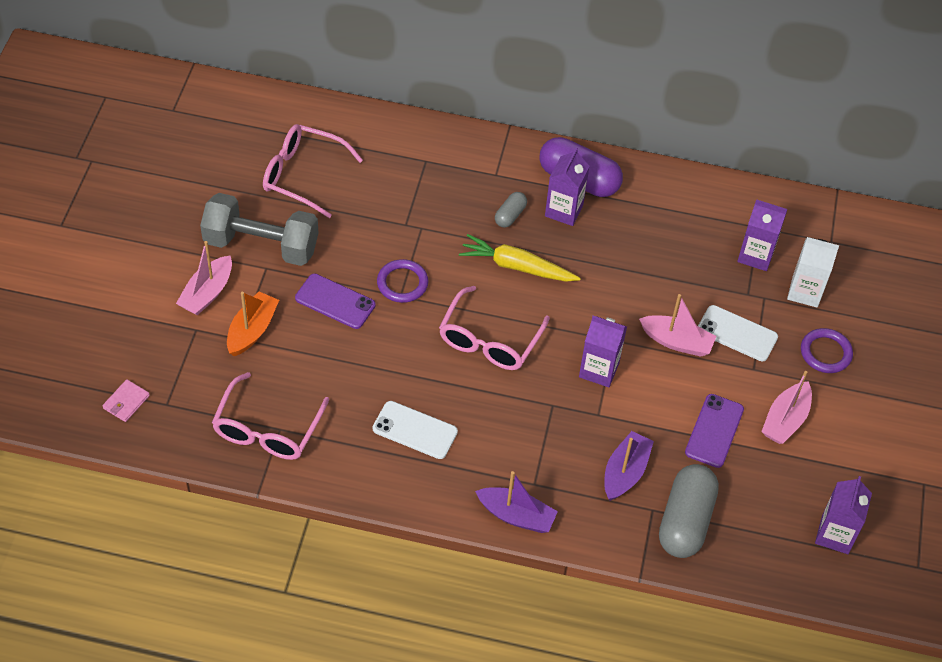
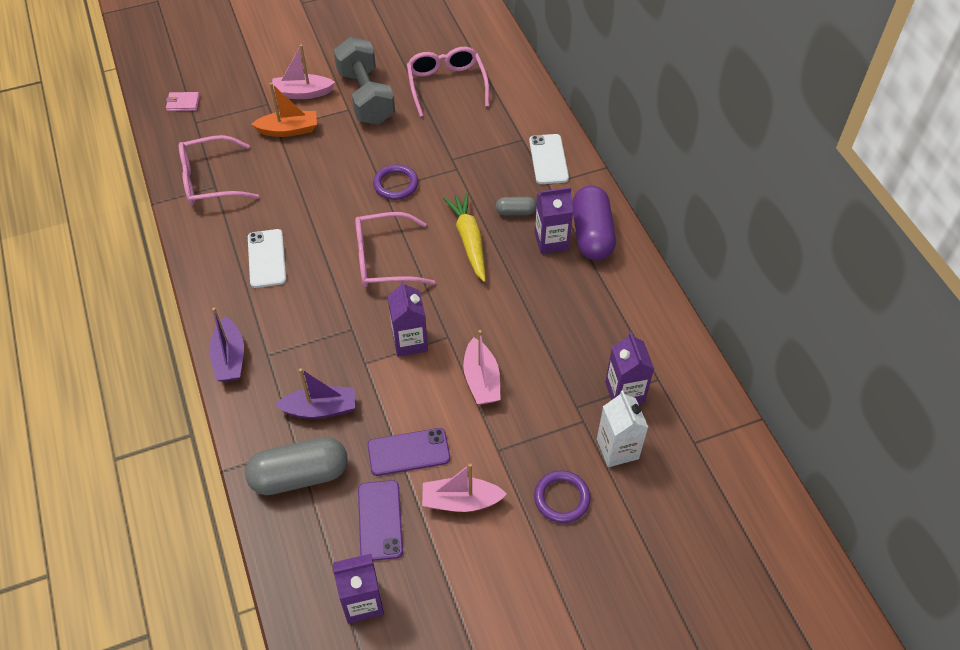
camera: 60 degrees right, 0 degrees up
(335, 301) = (348, 158): purple phone -> purple phone (380, 520)
(737, 333) = (526, 419): white phone -> white phone (548, 159)

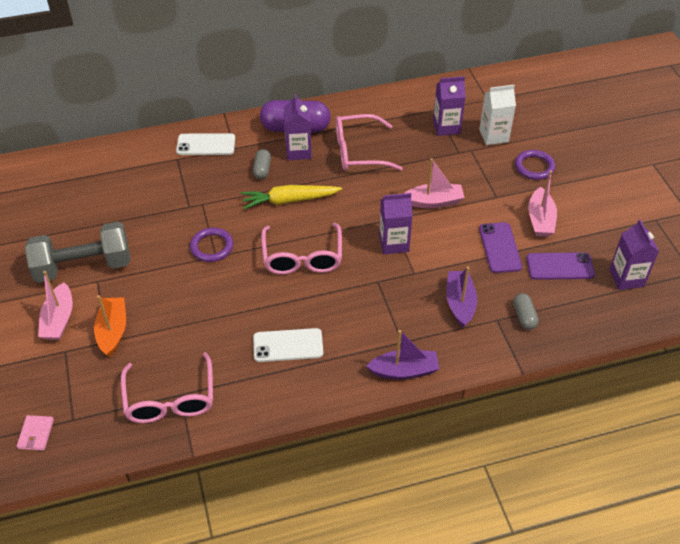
camera: 85 degrees left, 5 degrees down
(300, 475) = (524, 316): grey capsule -> grey capsule, size x0.49
(446, 85) = (87, 205): pink glasses -> pink glasses (358, 152)

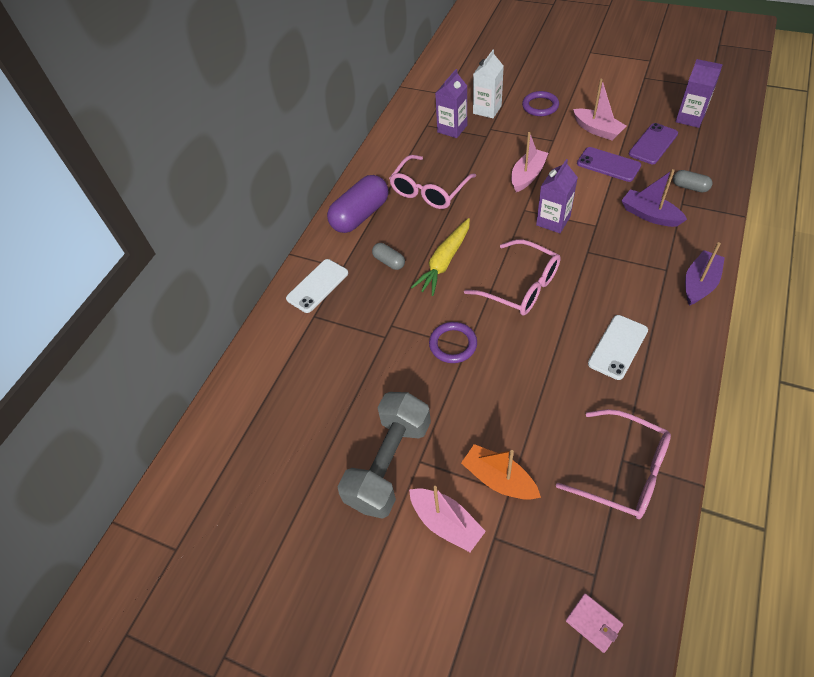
camera: 45 degrees left, 5 degrees up
(298, 151) = (390, 227): purple carton -> none

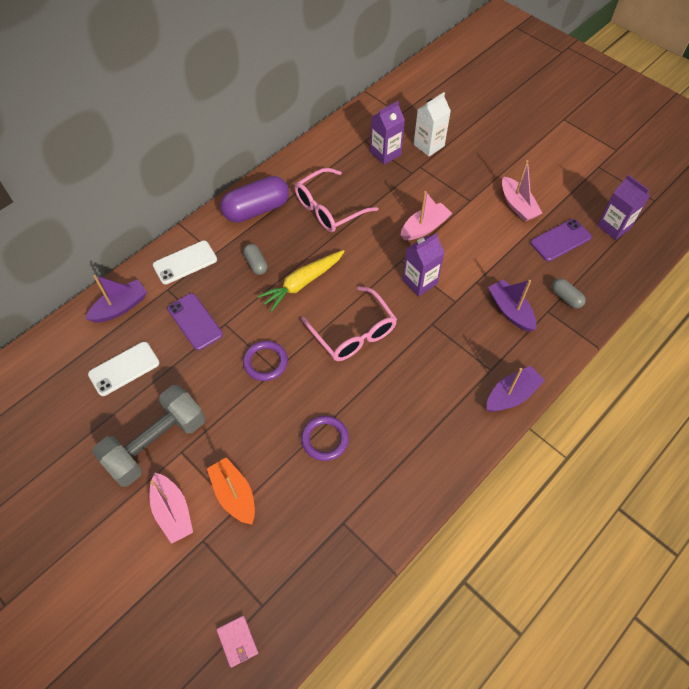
camera: 15 degrees right, 5 degrees up
(275, 350) = (120, 307): none -> purple boat
(540, 106) = (480, 160): purple ring -> purple ring (325, 439)
(608, 165) = (505, 245): purple phone -> purple phone (195, 321)
(617, 347) = (402, 423): white phone -> white phone (124, 368)
(624, 471) = (338, 532): pink glasses -> none

